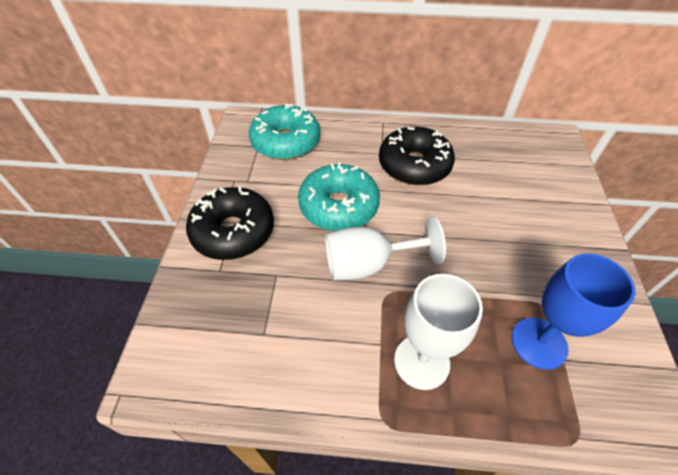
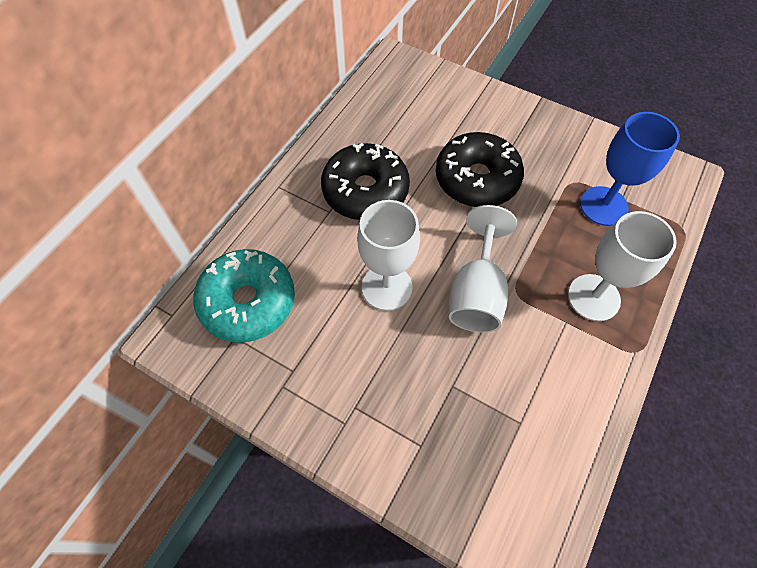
camera: 65 degrees left, 10 degrees up
(233, 231) = (370, 412): black donut -> black donut (476, 179)
(339, 206) = (387, 287): turquoise donut -> white goblet

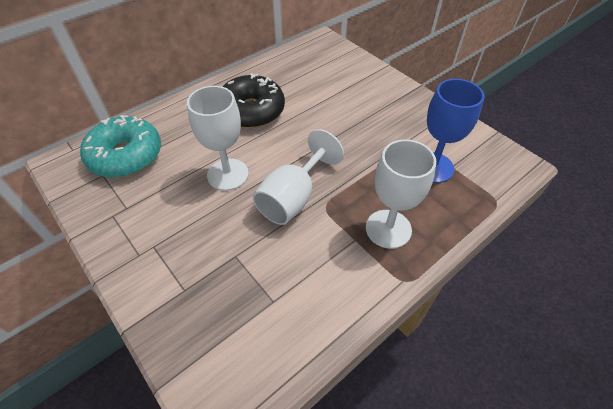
camera: 20 degrees right, 10 degrees down
(476, 179) = (339, 124): black donut -> none

